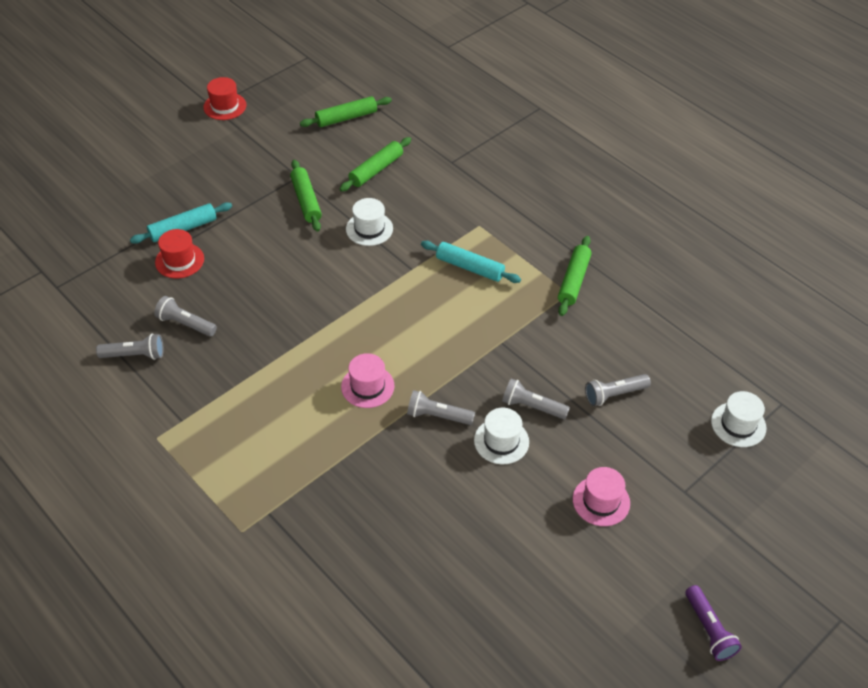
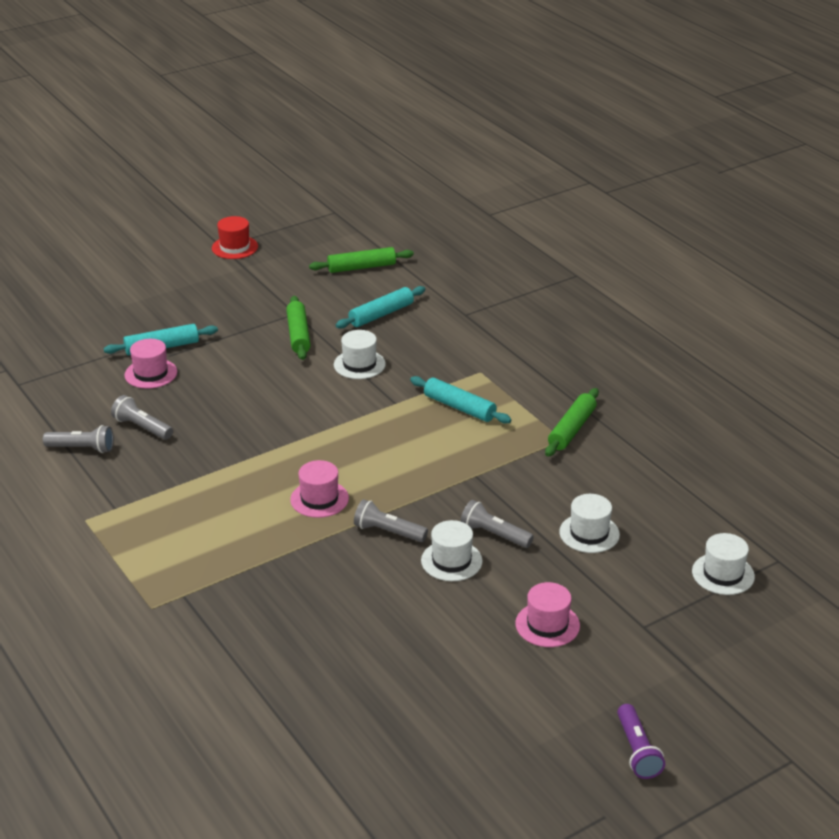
camera: 10 degrees right, 15 degrees down
(179, 260) = (151, 373): red hat -> pink hat
(376, 170) = (381, 314): green rolling pin -> turquoise rolling pin
(614, 394) = (589, 533): grey flashlight -> white hat

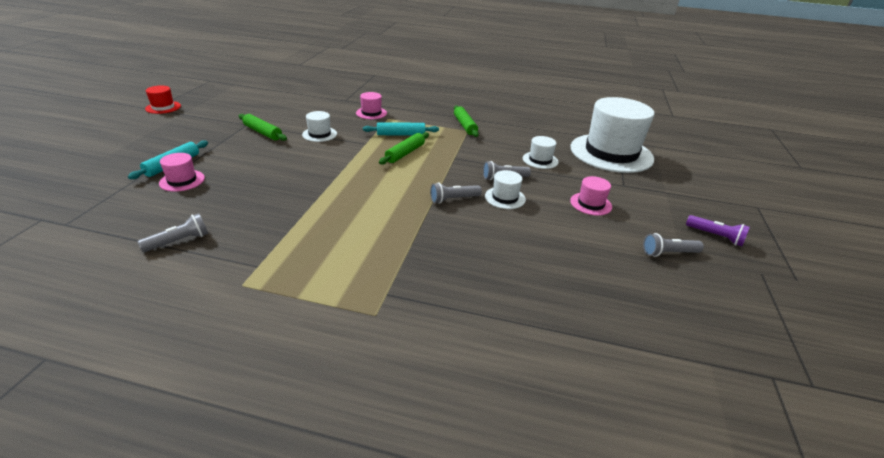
camera: 45 degrees left, 0 degrees up
(142, 427) = (215, 211): grey flashlight -> grey flashlight (668, 253)
(319, 499) = (392, 200): pink hat -> pink hat (371, 113)
(361, 267) = (259, 97): green rolling pin -> green rolling pin (405, 153)
(381, 314) = (300, 111): turquoise rolling pin -> none
(723, 574) = (611, 153): white hat -> white hat, size x2.38

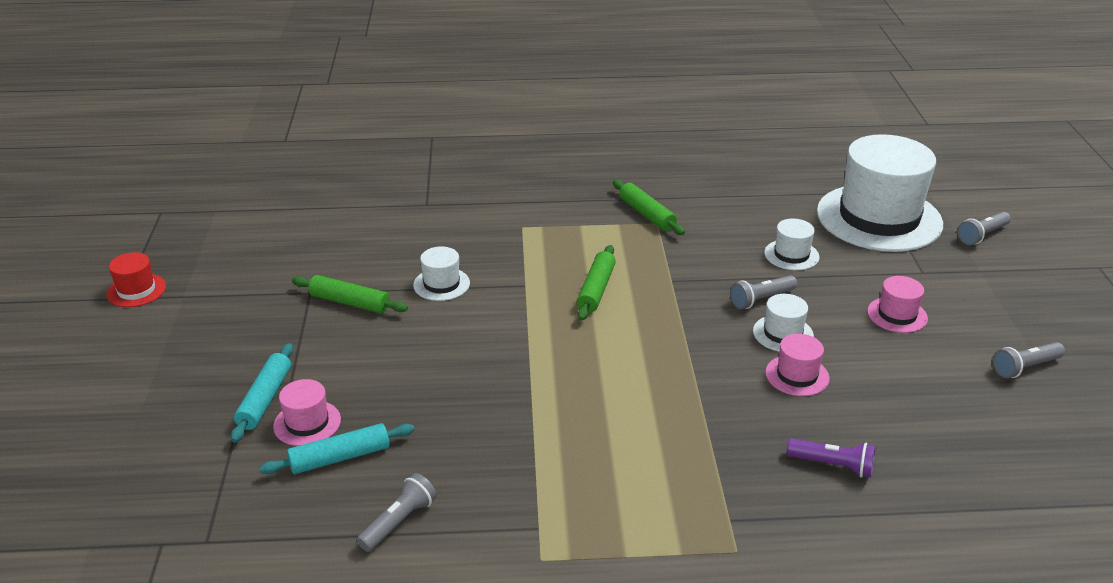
camera: 15 degrees left, 0 degrees up
(371, 113) = (488, 222): pink hat -> pink hat (797, 375)
(401, 134) = (564, 255): turquoise rolling pin -> turquoise rolling pin (340, 457)
(453, 199) = (717, 354): grey flashlight -> grey flashlight (982, 235)
(715, 236) = (1068, 327): purple flashlight -> purple flashlight (832, 465)

